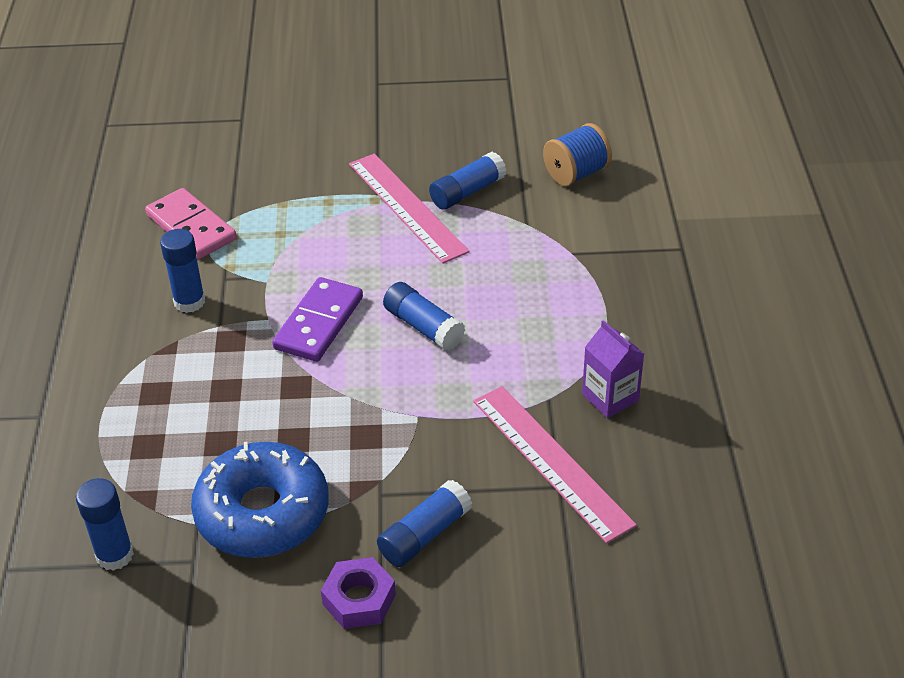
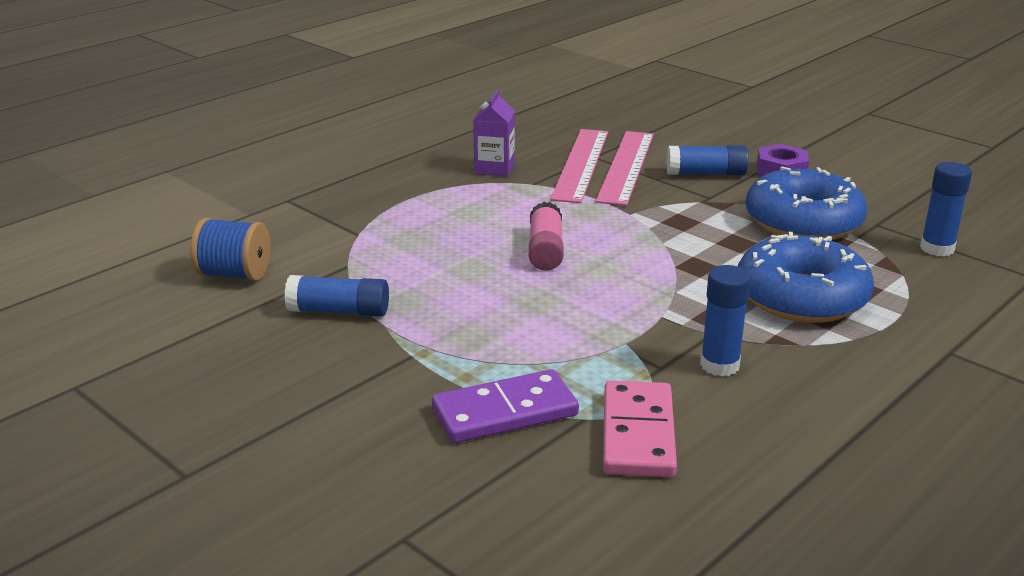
camera: 135 degrees left, 15 degrees down
(186, 404) = (801, 297): none -> blue donut
(319, 323) = (622, 292): purple domino -> purple domino (504, 412)
(407, 207) = (408, 330): pink ruler -> pink ruler (626, 167)
(423, 327) = (545, 250): blue glue stick -> pink glue stick

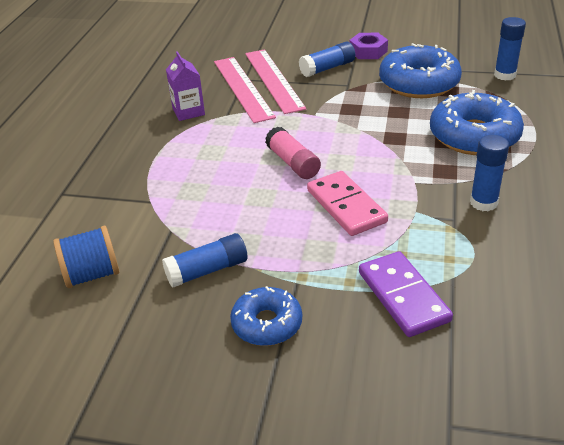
camera: 30 degrees left, 10 degrees up
(338, 377) = (267, 324): none -> blue donut
(504, 412) = (403, 296): purple domino -> purple domino turned 60 degrees counterclockwise
(637, 434) = (494, 273): pink domino -> pink domino (346, 206)

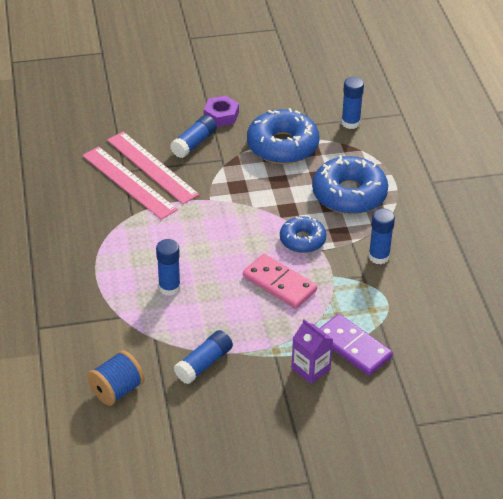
camera: 25 degrees left, 5 degrees up
(188, 111) = (94, 219): purple carton -> purple carton (310, 369)
(221, 185) = (169, 288): none -> blue glue stick
(267, 324) = (270, 392): blue donut -> blue donut (302, 240)
(293, 163) = (217, 253): pink glue stick -> none

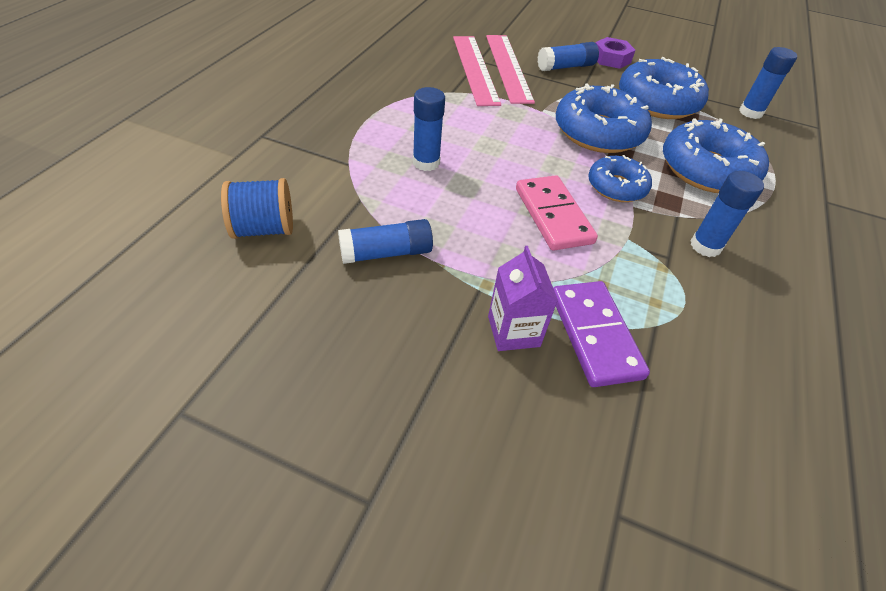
camera: 30 degrees right, 5 degrees up
(261, 199) = (598, 132): none -> blue donut

